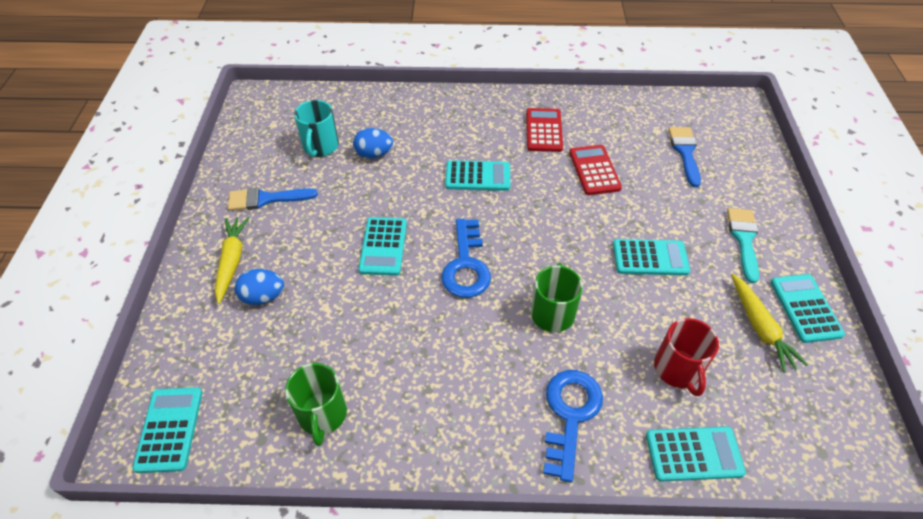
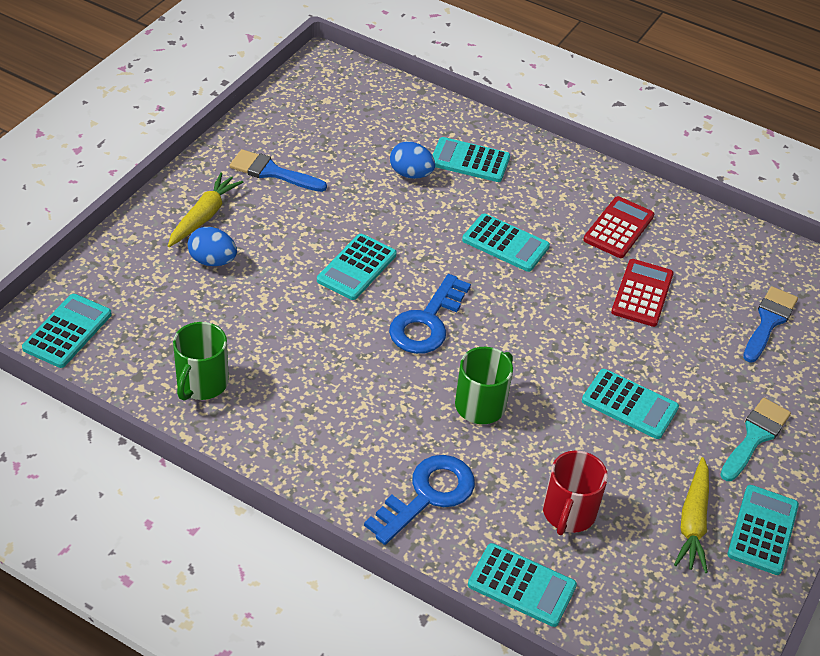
camera: 25 degrees right, 5 degrees down
(320, 146) = (360, 143): turquoise mug -> none
(409, 126) = (470, 161): none -> turquoise calculator

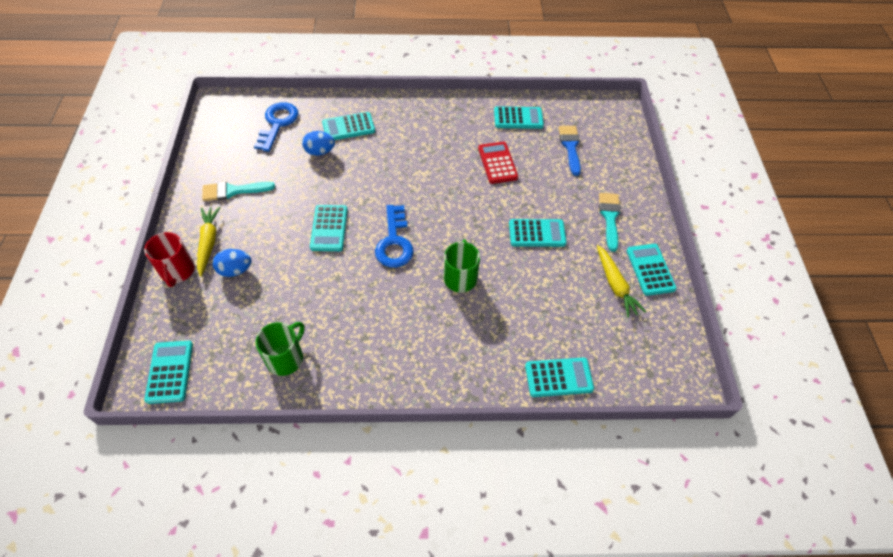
camera: 30 degrees left, 10 degrees up
(201, 383) = (286, 358): green mug -> green mug turned 135 degrees counterclockwise
(272, 172) = (233, 191): blue brush -> turquoise brush
(427, 495) = (470, 352): blue key -> blue key (277, 123)
(505, 243) = (404, 169): turquoise calculator -> turquoise calculator (518, 118)
(568, 513) = (551, 318): red mug -> red mug (177, 271)
(618, 228) = (458, 129): red calculator -> none

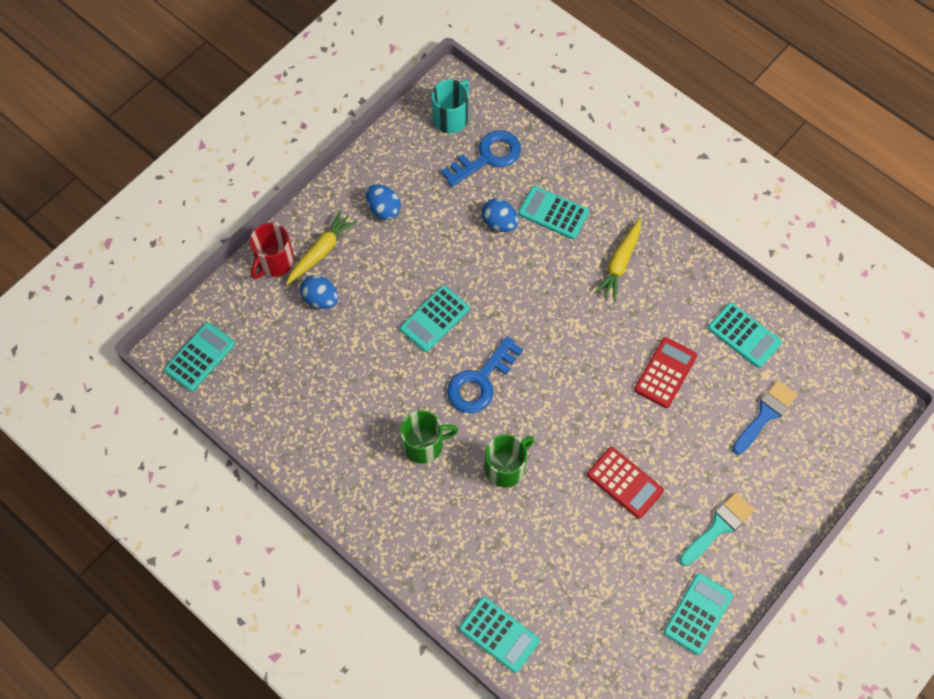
camera: 45 degrees right, 10 degrees up
(233, 117) = (451, 118): none -> turquoise mug
(233, 191) = (384, 209): turquoise brush -> blue egg
(286, 358) = (294, 419): green mug -> green mug (424, 444)
(537, 233) = (624, 483): turquoise calculator -> red calculator
(615, 285) = (645, 598): yellow carrot -> yellow carrot (620, 263)

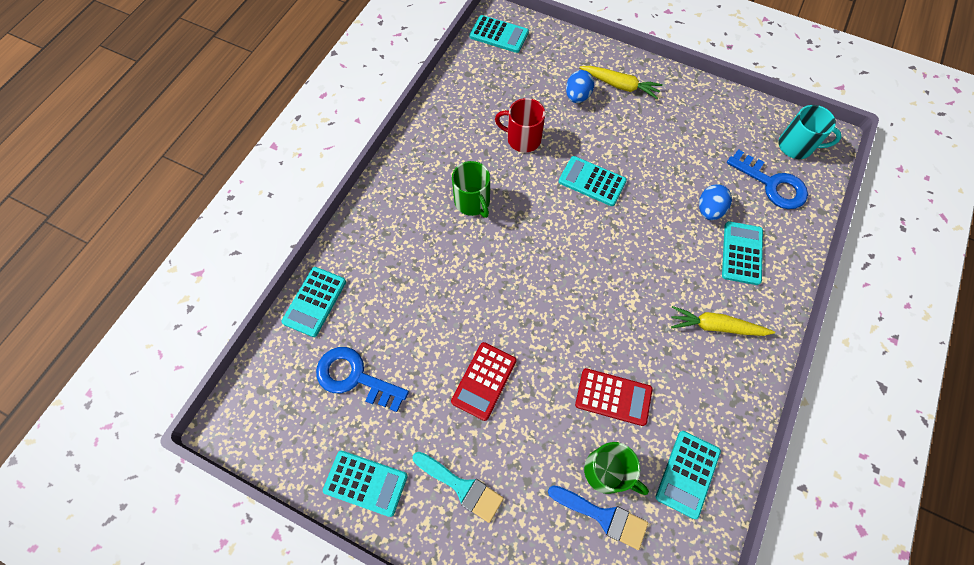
camera: 75 degrees right, 0 degrees up
(274, 262) = (597, 58): red mug -> red mug (522, 139)
(384, 209) = (679, 118): blue egg -> none
(480, 381) = (545, 231): blue key -> blue key (355, 377)
(506, 467) = (470, 271): green mug -> green mug (607, 471)

